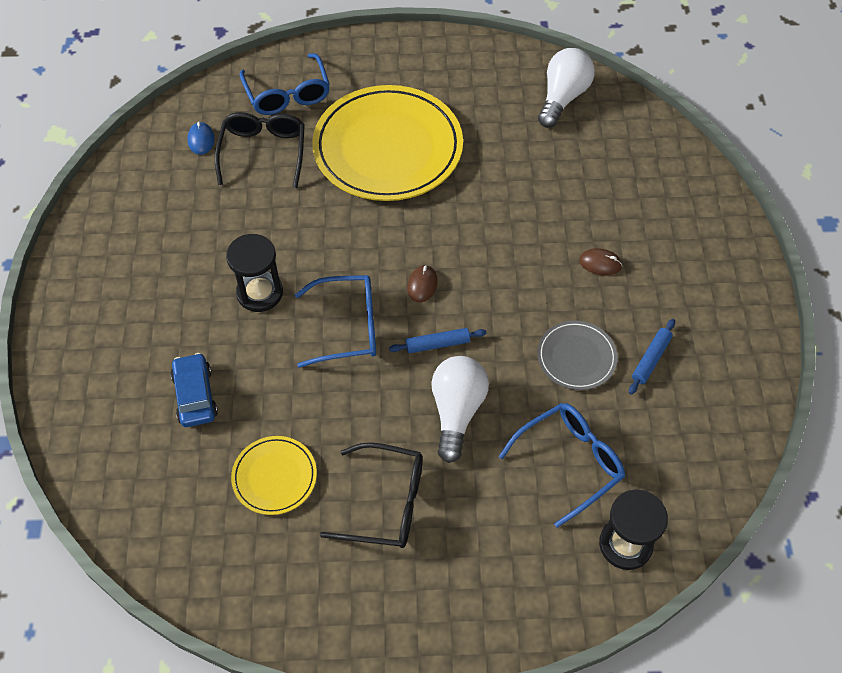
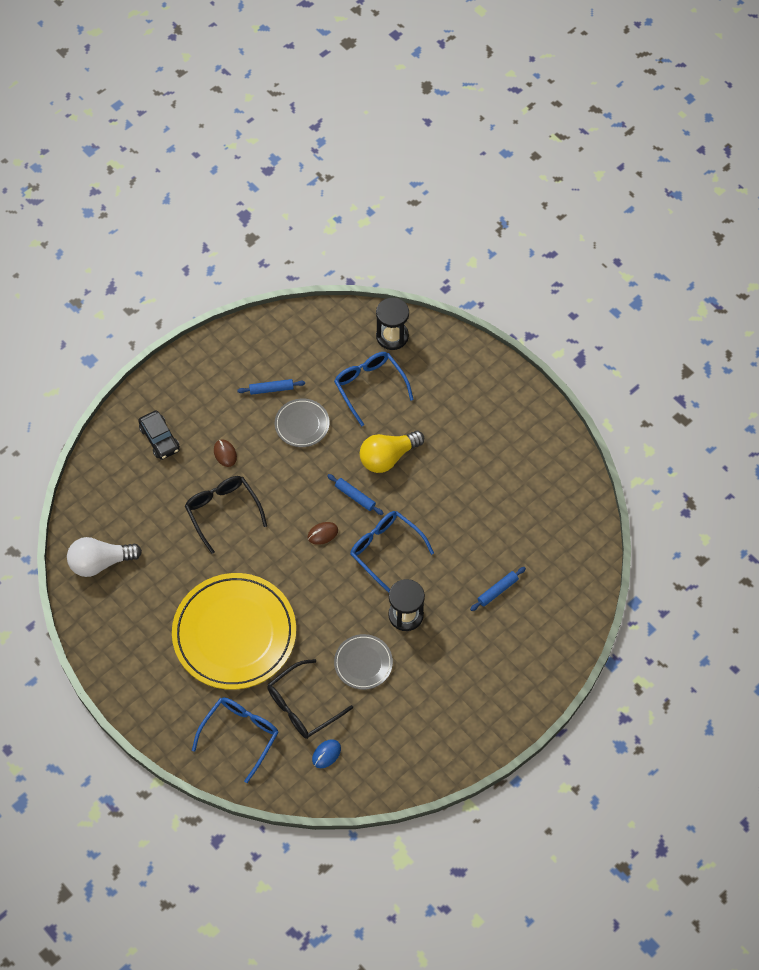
camera: 130 degrees left, 5 degrees up
(195, 395) = (497, 590): blue car -> blue rolling pin
(251, 224) = (363, 663): none -> grey plate
(274, 477) = (503, 512): yellow plate -> none
(386, 503) = (468, 451): black glasses -> black glasses (223, 511)
(457, 411) = (388, 457): white light bulb -> yellow light bulb
(569, 462) = (369, 387): blue glasses -> blue glasses turned 45 degrees clockwise
(669, 220) = (160, 439): none -> black car

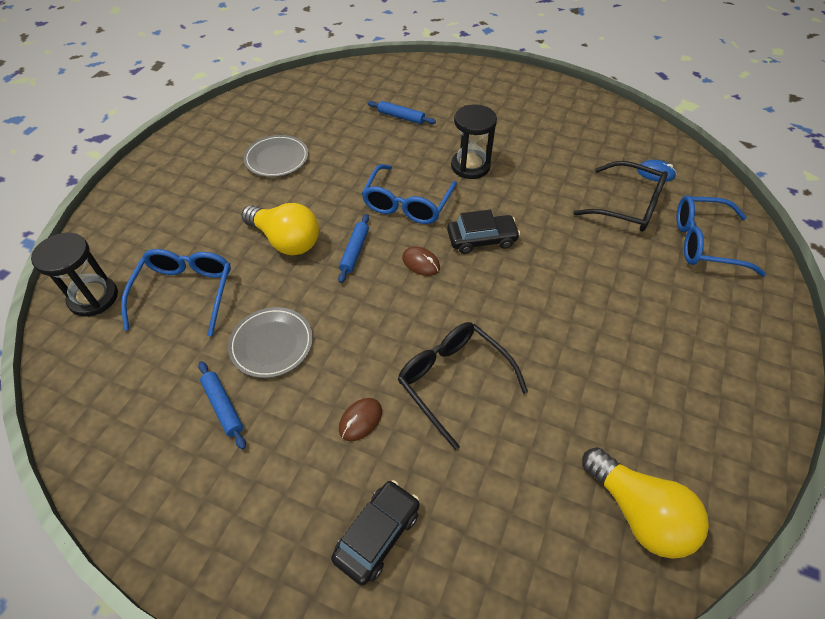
camera: 115 degrees left, 10 degrees down
(100, 562) = (638, 512): white light bulb -> yellow light bulb
(223, 511) = (453, 381): black glasses -> black glasses turned 105 degrees clockwise
(234, 633) = (603, 295): yellow plate -> none
(324, 583) = (481, 239): none -> black car
(363, 663) = (544, 179): grey plate -> grey plate (277, 159)
(369, 387) = (185, 293): blue glasses -> blue glasses turned 150 degrees clockwise

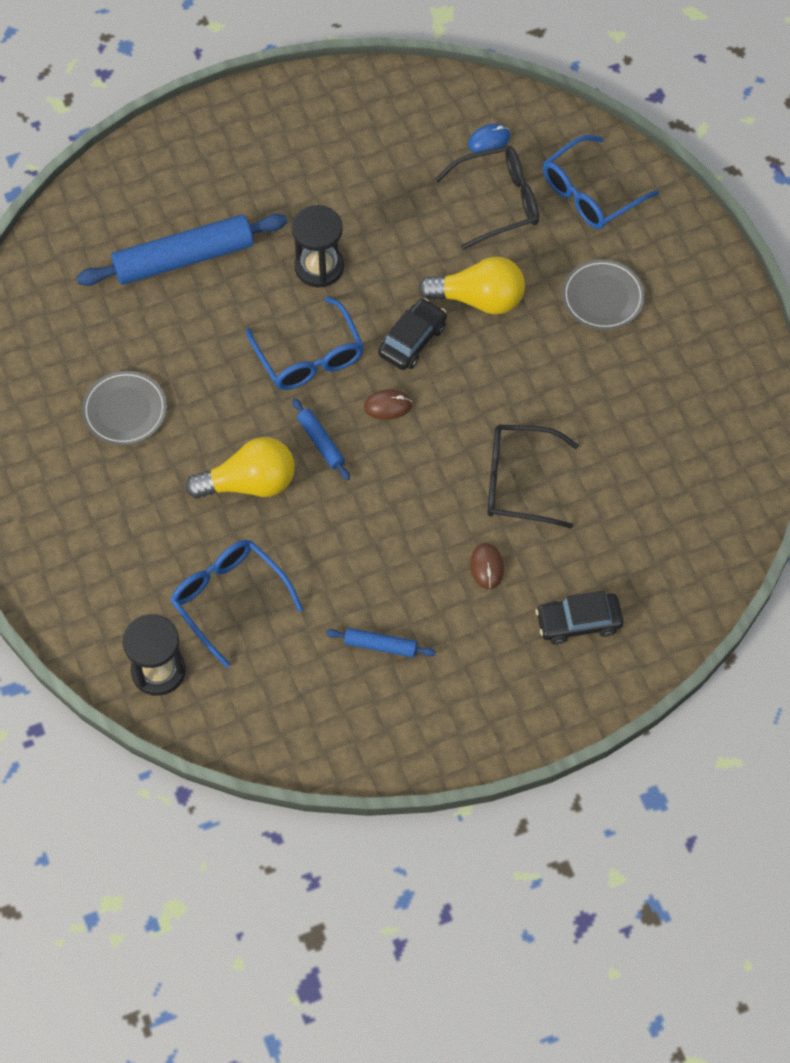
camera: 45 degrees left, 10 degrees up
(271, 344) = (355, 574): grey plate -> grey plate (602, 297)
(377, 534) = (578, 622): black car -> black car turned 90 degrees counterclockwise
(401, 117) = (184, 259): blue rolling pin -> blue rolling pin, size x2.13
(638, 512) = (717, 466): yellow light bulb -> yellow light bulb (479, 299)

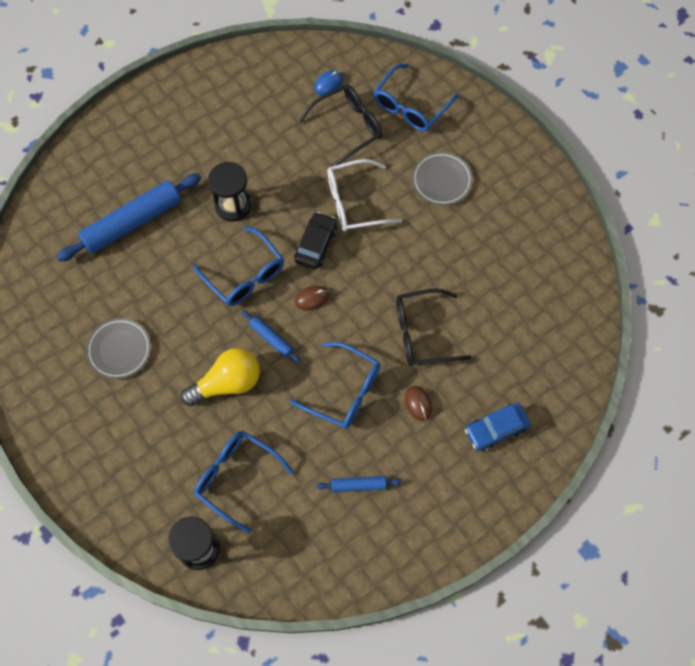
camera: 15 degrees left, 5 degrees up
(396, 529) = (344, 391): none -> blue glasses
(479, 299) = (355, 202): yellow light bulb -> white glasses
(578, 622) = (496, 429): black car -> blue car

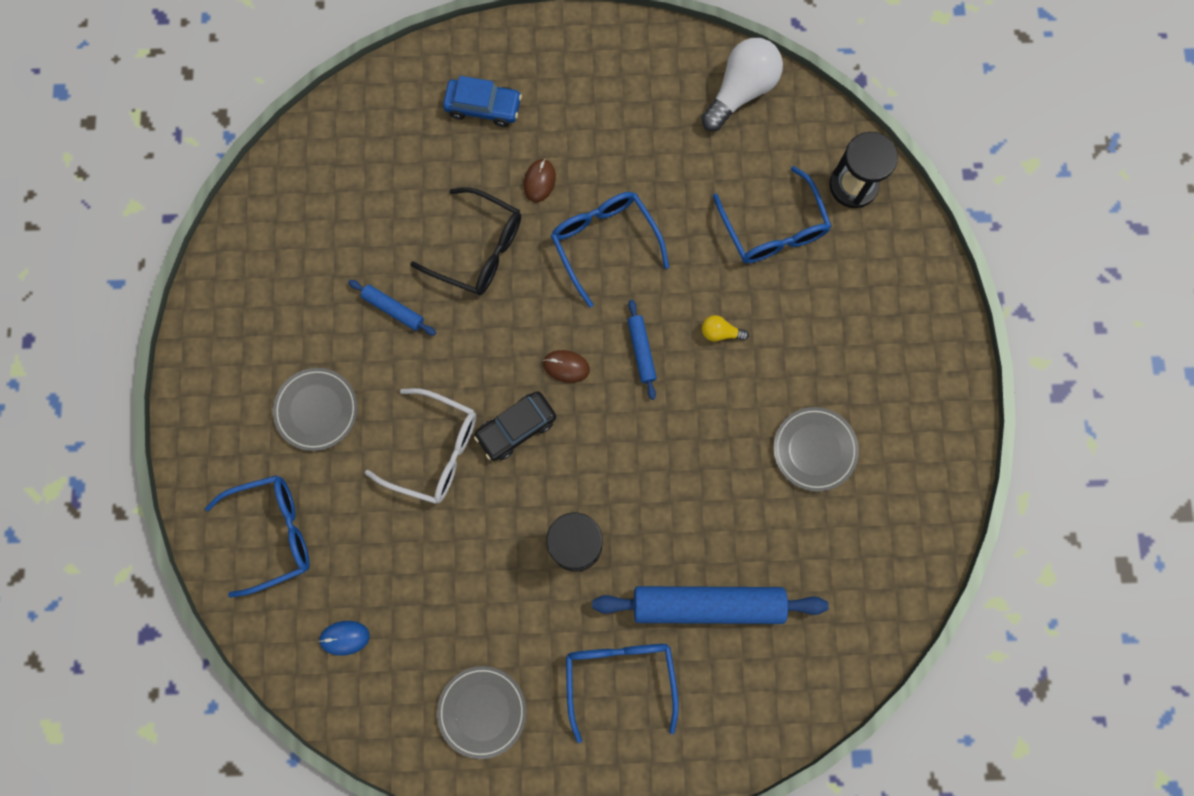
camera: 145 degrees left, 10 degrees up
(226, 96) = (482, 711): none -> grey plate
(227, 383) = (720, 332): yellow light bulb -> yellow light bulb, size x0.45
(245, 275) = (620, 445): blue glasses -> blue glasses (620, 677)
(326, 567) = (741, 91): none -> white light bulb
(348, 127) = (368, 557): black glasses -> none
(358, 485) = (657, 143): blue rolling pin -> blue rolling pin (393, 309)

